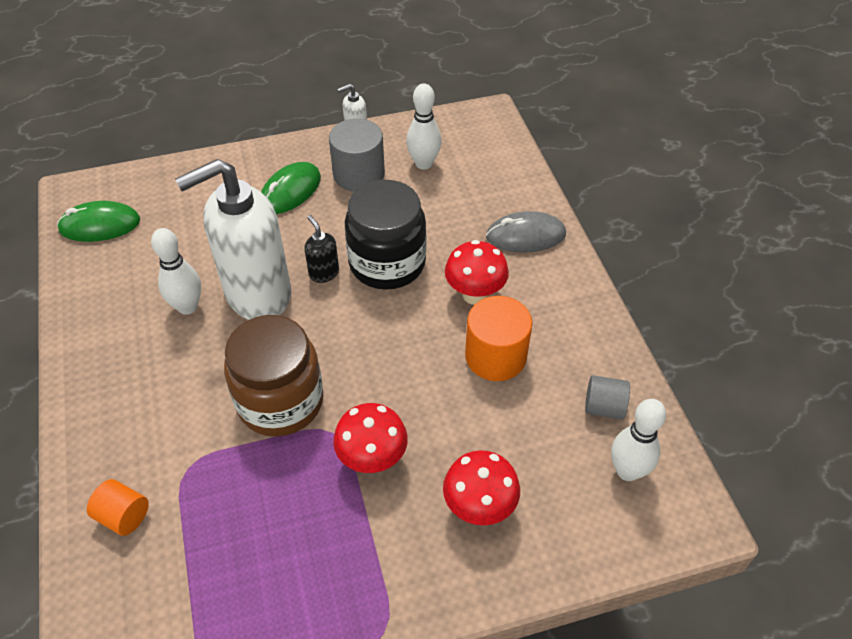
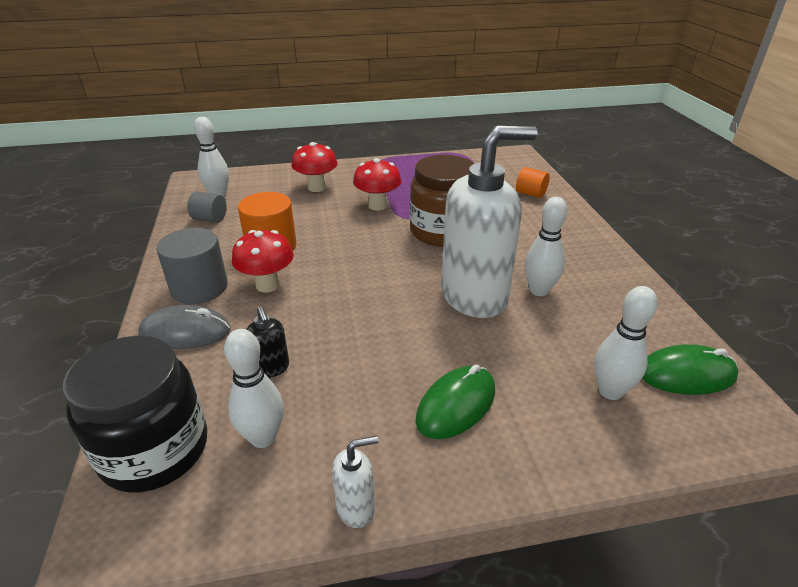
camera: 175 degrees left, 15 degrees down
(170, 208) = (610, 391): none -> white bowling pin
(324, 273) = (410, 310): black soap dispenser -> black soap dispenser (271, 368)
(359, 174) = (361, 425): grey cylinder -> grey cylinder (199, 287)
(387, 263) = (344, 315): black jar -> black jar (155, 450)

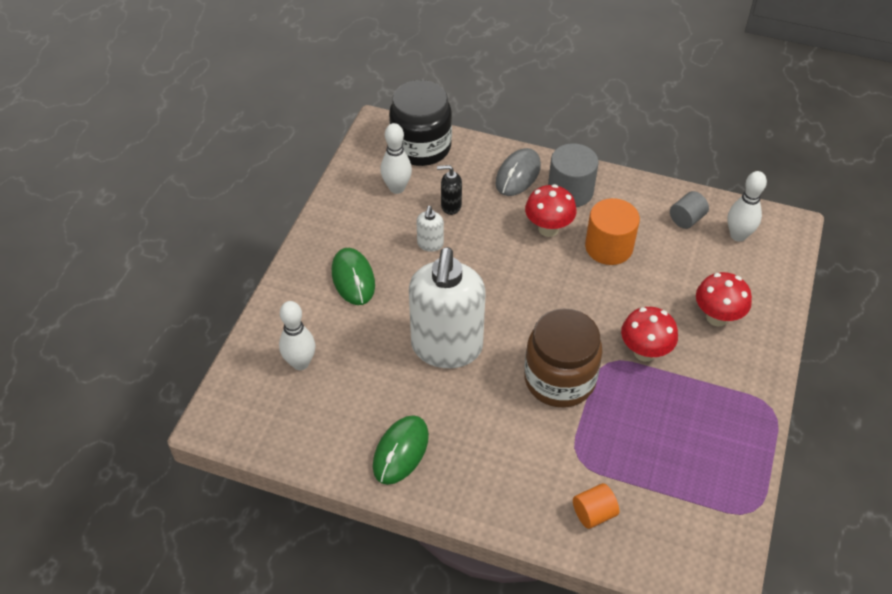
camera: 120 degrees right, 15 degrees up
(356, 507) = (325, 209): white soap dispenser -> white soap dispenser (430, 244)
(539, 290) = (423, 396): white bowling pin -> none
(686, 374) = (277, 419): green mouse -> green mouse (401, 451)

